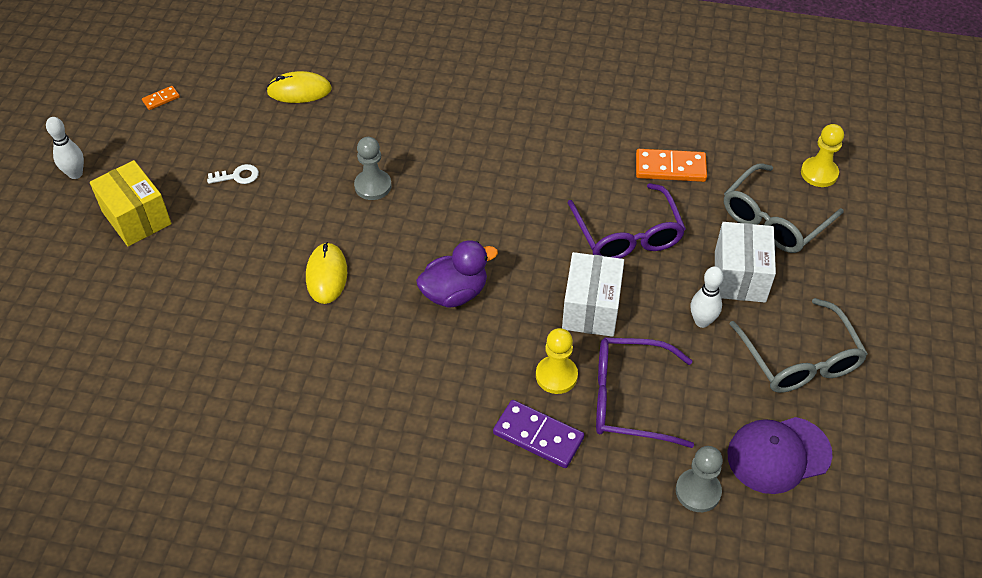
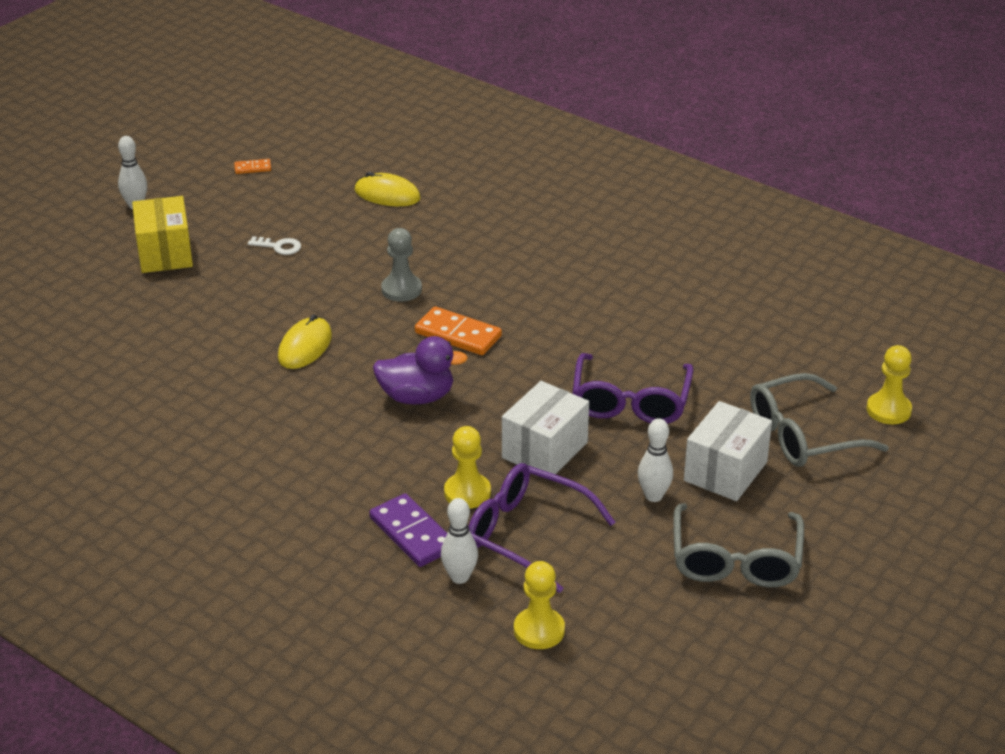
camera: 25 degrees right, 15 degrees down
(603, 464) = (459, 577): none -> white bowling pin
(670, 168) = (722, 359): orange domino -> orange domino (458, 335)
(698, 491) = (539, 630): grey pawn -> yellow pawn
(778, 454) = (648, 629): purple cap -> none

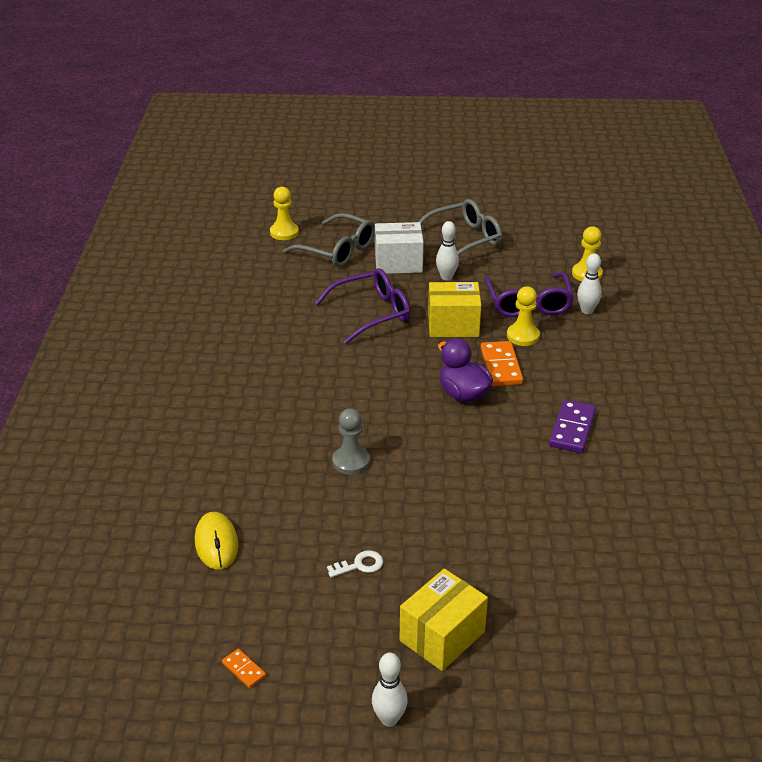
camera: 125 degrees left, 0 degrees up
(279, 247) = (360, 565): white key -> white key turned 90 degrees clockwise
(305, 347) = (470, 473): yellow mouse -> none
(412, 534) = (579, 339): purple domino -> purple domino (572, 429)
(458, 335) = (377, 408): orange domino -> orange domino (501, 366)
(545, 450) = (453, 325): white box -> yellow box

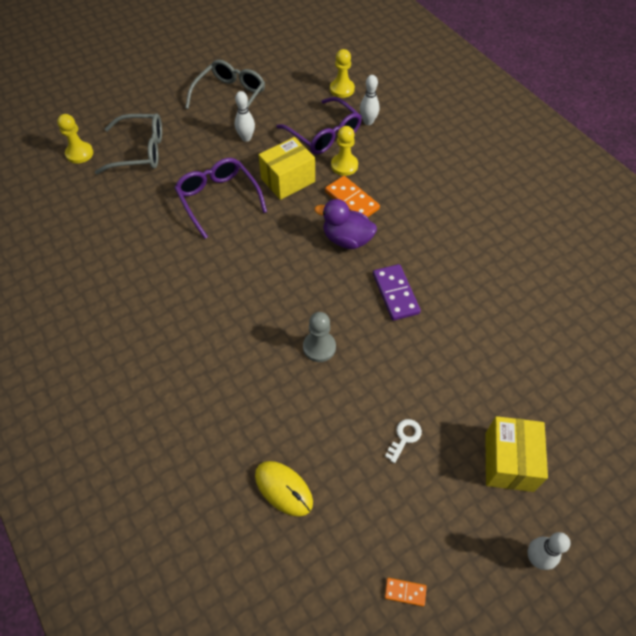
camera: 35 degrees left, 20 degrees up
(372, 313) = (218, 199): purple glasses -> purple glasses turned 60 degrees counterclockwise
(398, 263) = (199, 141): white box -> none
(572, 429) = (442, 230): purple domino -> purple domino (395, 293)

